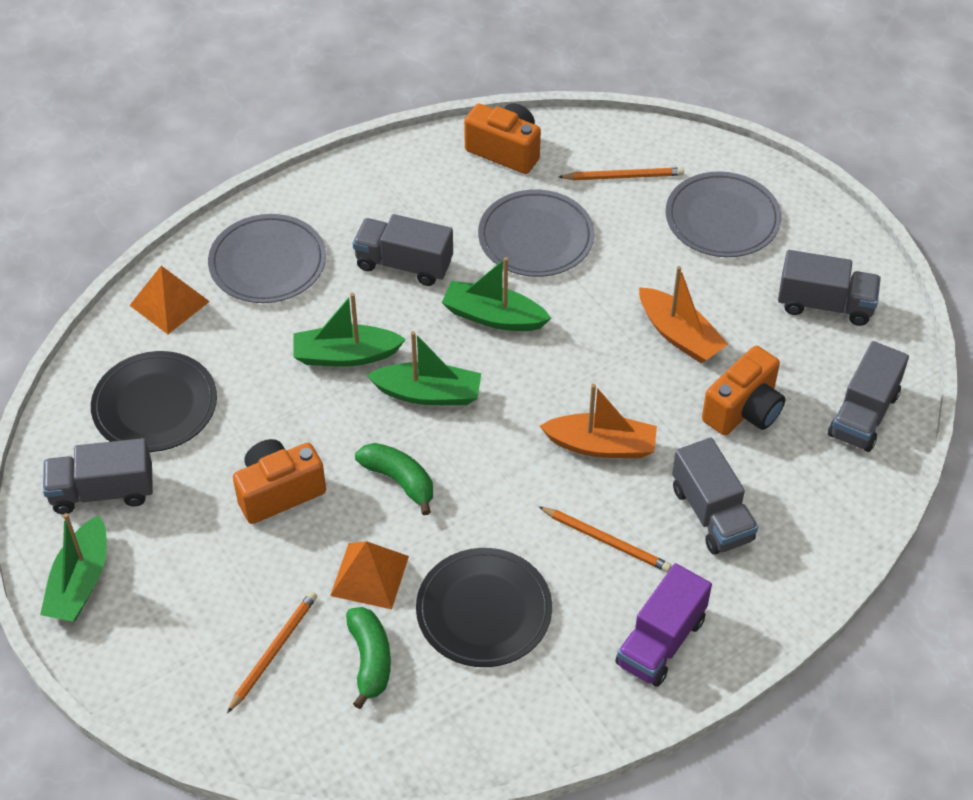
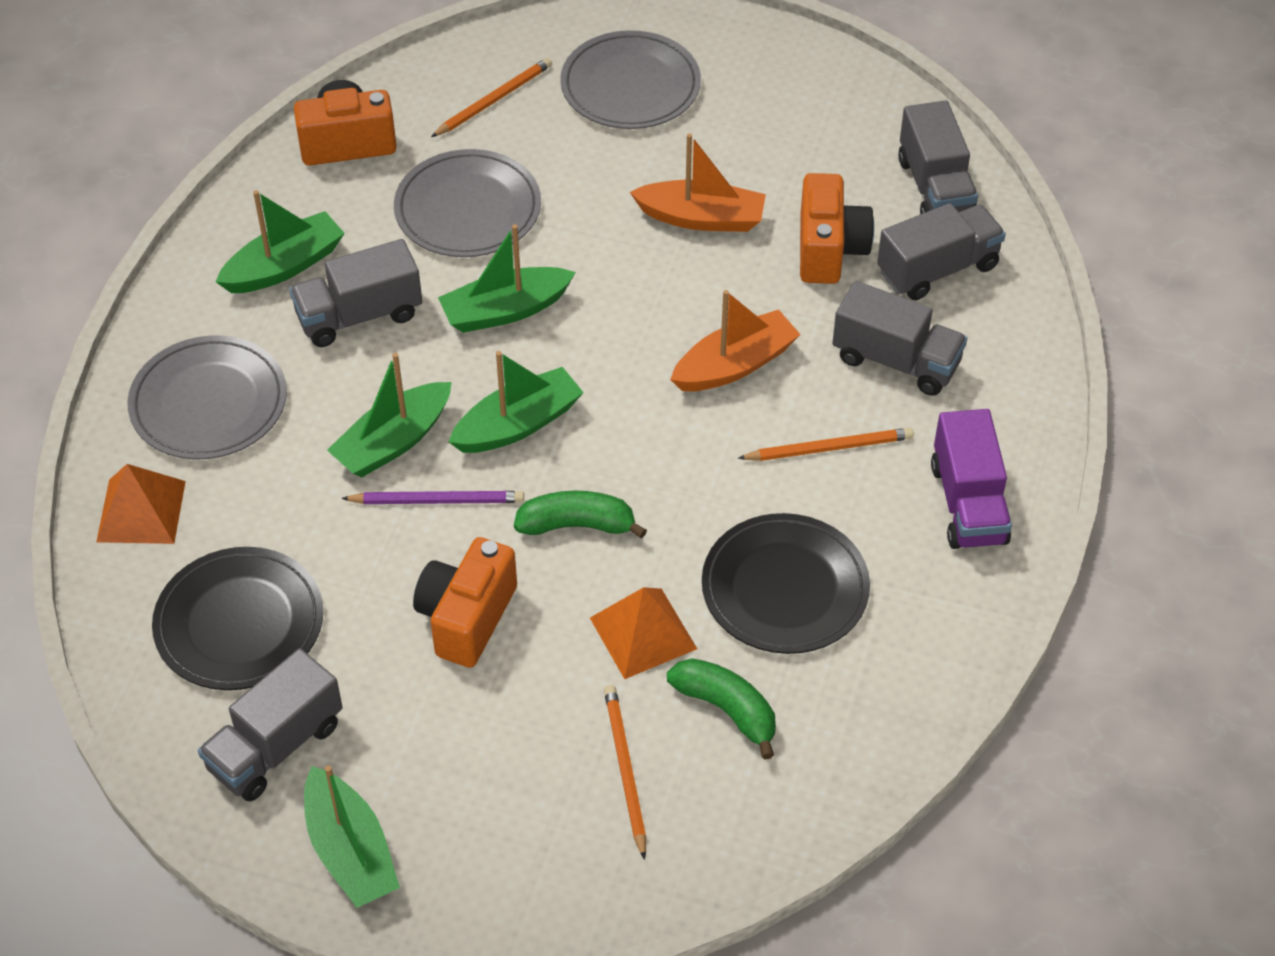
camera: 40 degrees left, 0 degrees up
(334, 409) = (437, 500): none -> purple pencil
(391, 206) = (284, 266): none -> green boat
(825, 304) = (803, 110): grey truck -> grey truck (937, 269)

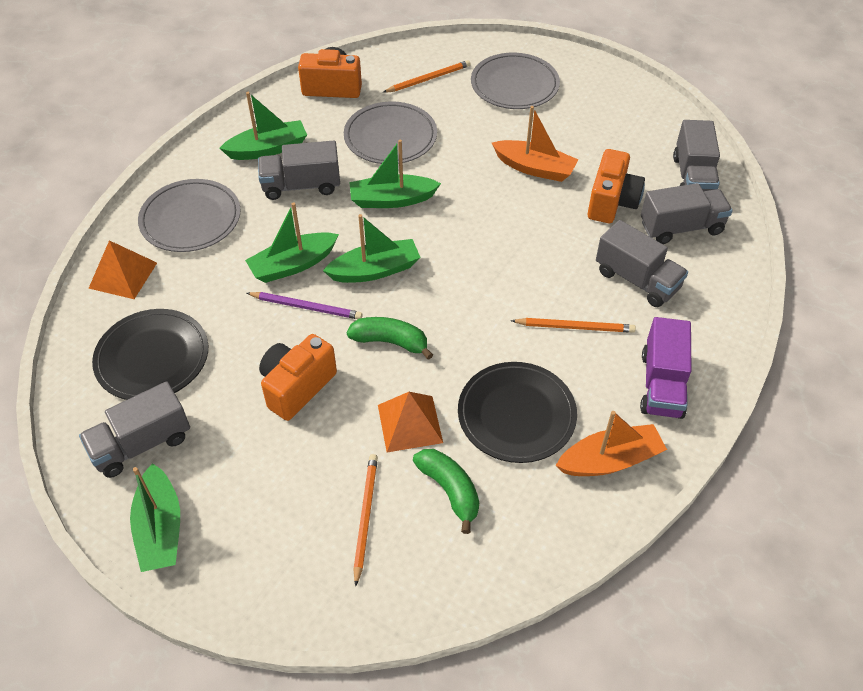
camera: 15 degrees right, 0 degrees up
(735, 365) = (528, 261): orange boat -> orange boat (610, 460)

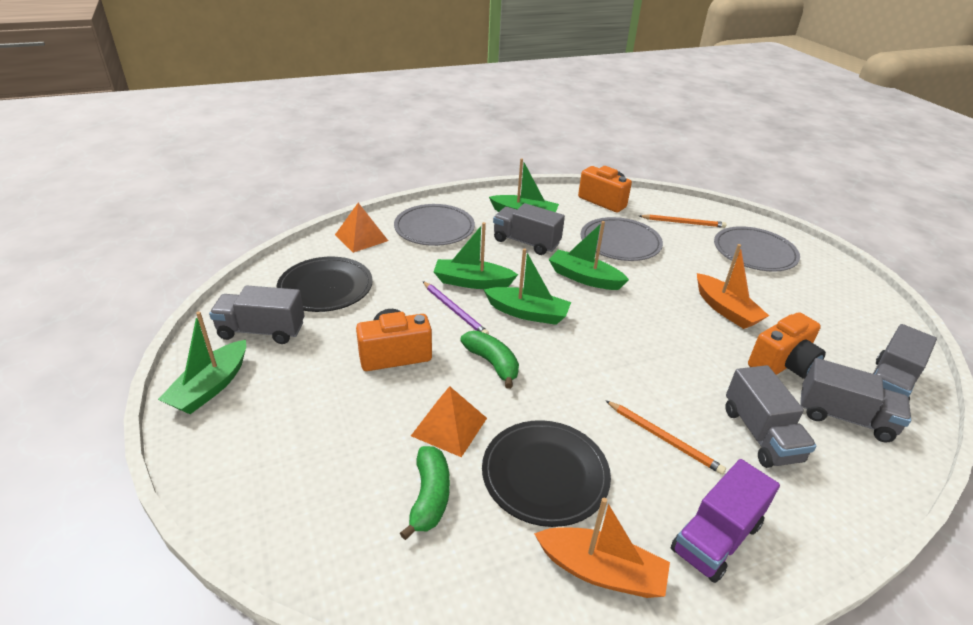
camera: 35 degrees right, 15 degrees down
(365, 516) = (345, 471): orange pencil -> none

